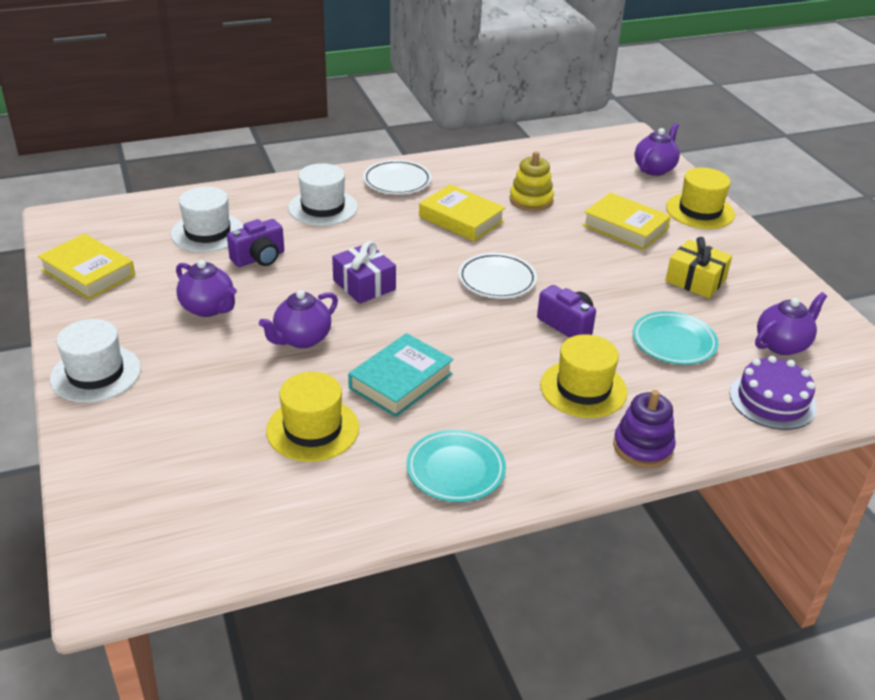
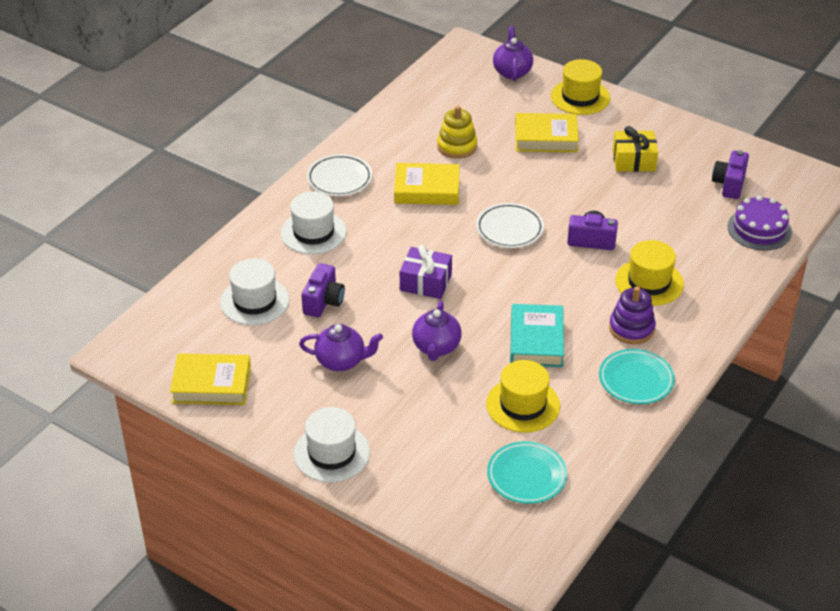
camera: 35 degrees left, 5 degrees up
(643, 447) = (720, 303): purple stacking toy -> purple stacking toy (631, 328)
(673, 342) = (667, 218): turquoise plate -> turquoise plate (526, 476)
(782, 344) = (729, 184): purple teapot -> purple camera

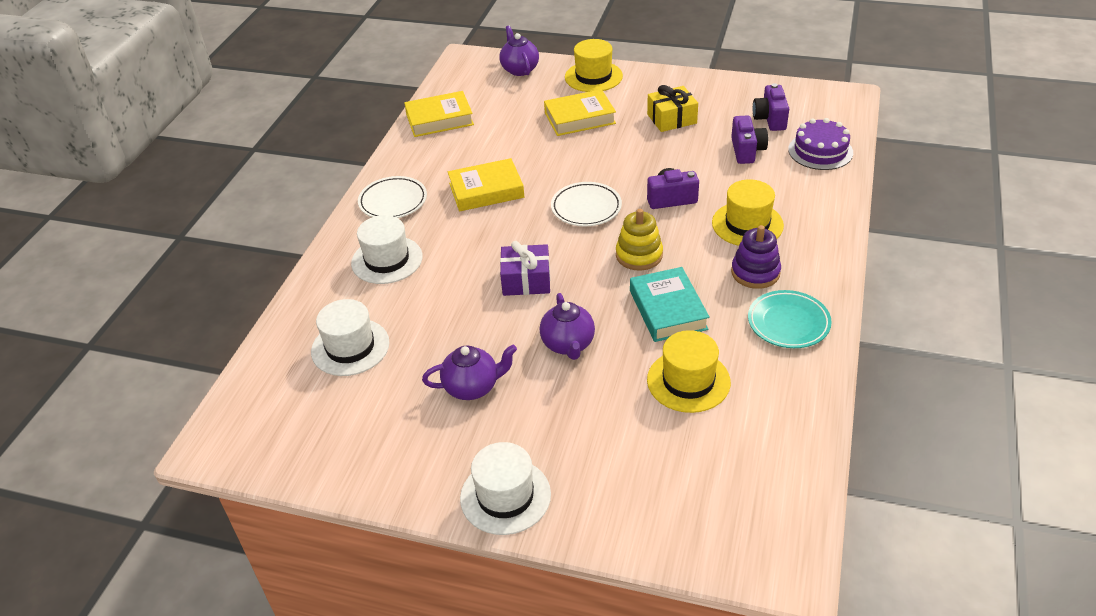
camera: 15 degrees left, 0 degrees up
(211, 384) = (334, 454): yellow book -> yellow book (439, 119)
(323, 302) = (426, 328): purple camera -> purple camera (747, 151)
(457, 146) = (498, 145): yellow stacking toy -> yellow stacking toy (639, 255)
(526, 476) = (732, 459): turquoise plate -> none

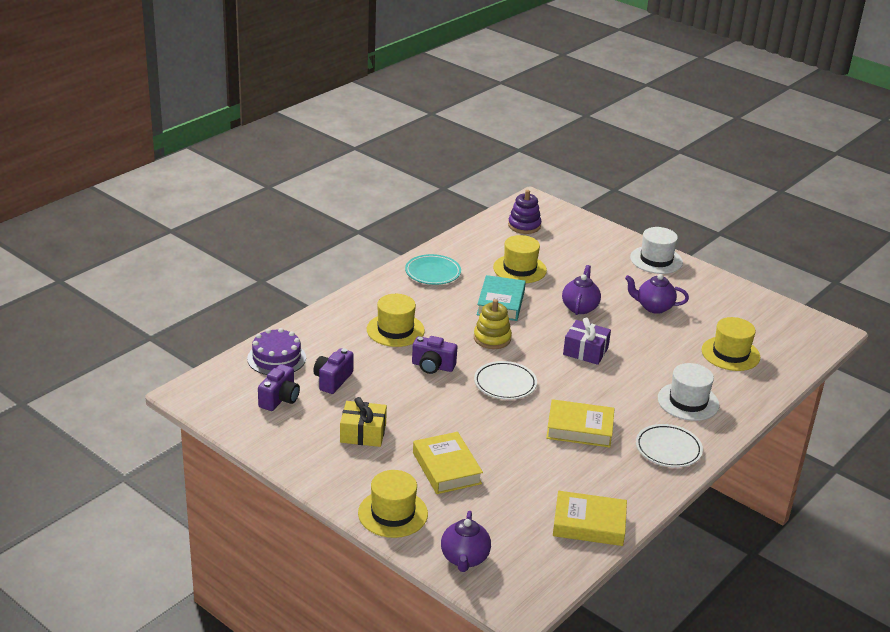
camera: 160 degrees left, 10 degrees down
(350, 347) = (730, 354): white hat -> yellow hat
(580, 118) = (446, 468): yellow book -> yellow book turned 60 degrees clockwise
(755, 272) = (423, 302): purple stacking toy -> purple stacking toy (524, 226)

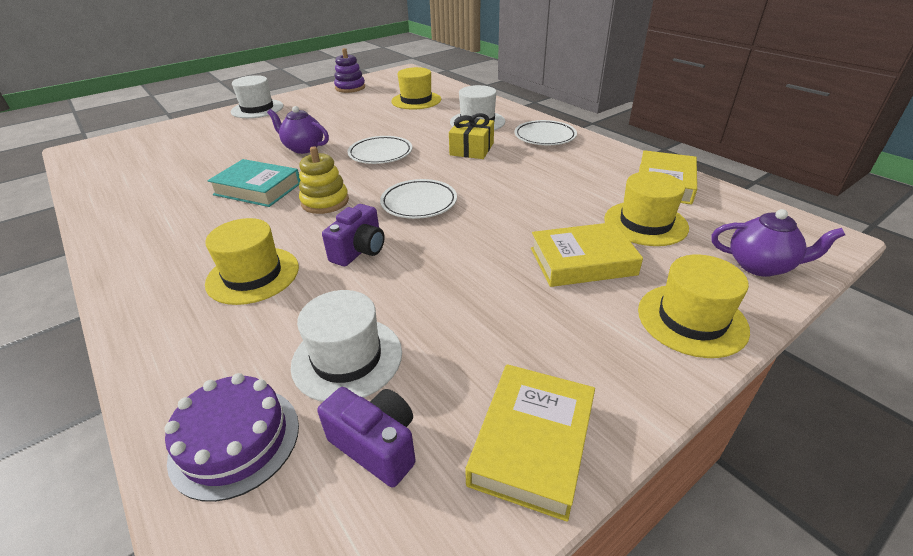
camera: 75 degrees left, 5 degrees up
(332, 380) = (347, 358): purple camera -> white hat
(363, 433) = (501, 333): yellow gift -> yellow gift (472, 149)
(433, 273) = (144, 229): turquoise plate -> none
(519, 269) = (201, 171): yellow hat -> yellow hat (645, 223)
(524, 226) = (119, 159): purple stacking toy -> purple stacking toy (350, 88)
(579, 429) = (510, 171): yellow book -> yellow book (532, 443)
(585, 351) = (380, 154): purple gift -> white plate
(653, 307) = (330, 118): purple teapot -> none

